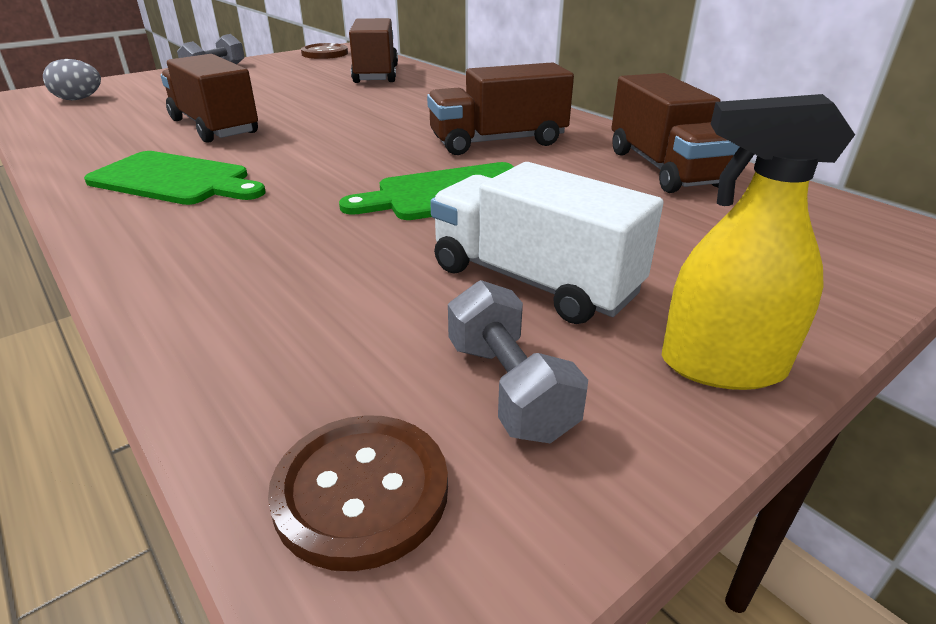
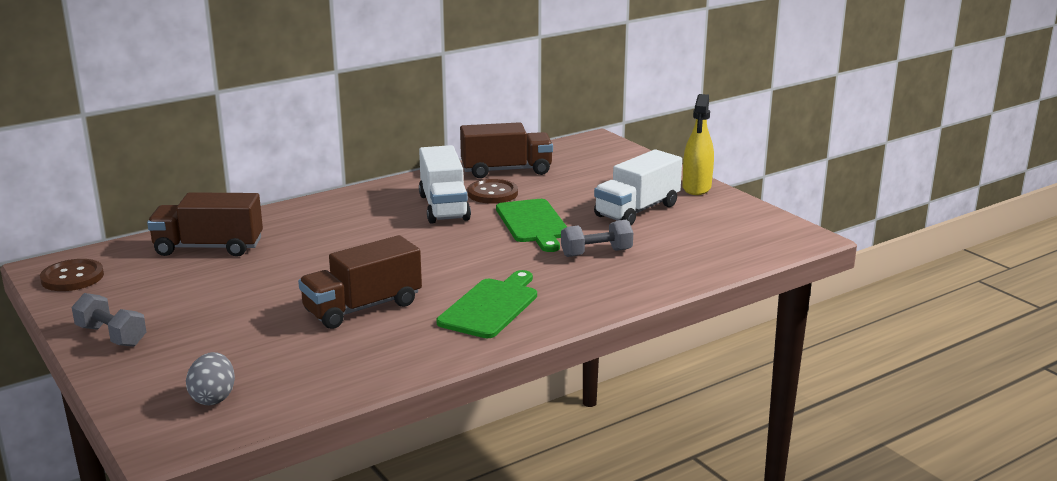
camera: 85 degrees left, 10 degrees down
(361, 491) = (766, 241): brown button -> brown button (492, 193)
(498, 142) = (444, 207): brown truck -> white truck
(509, 388) = (713, 219): grey dumbbell -> grey dumbbell (596, 253)

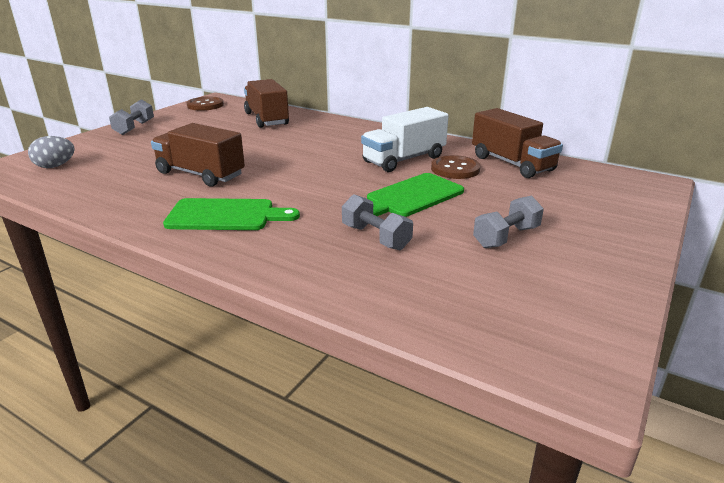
camera: 65 degrees right, 5 degrees up
(637, 210) = (506, 237): white truck -> grey dumbbell
(696, 187) = (623, 259): yellow spray bottle -> none

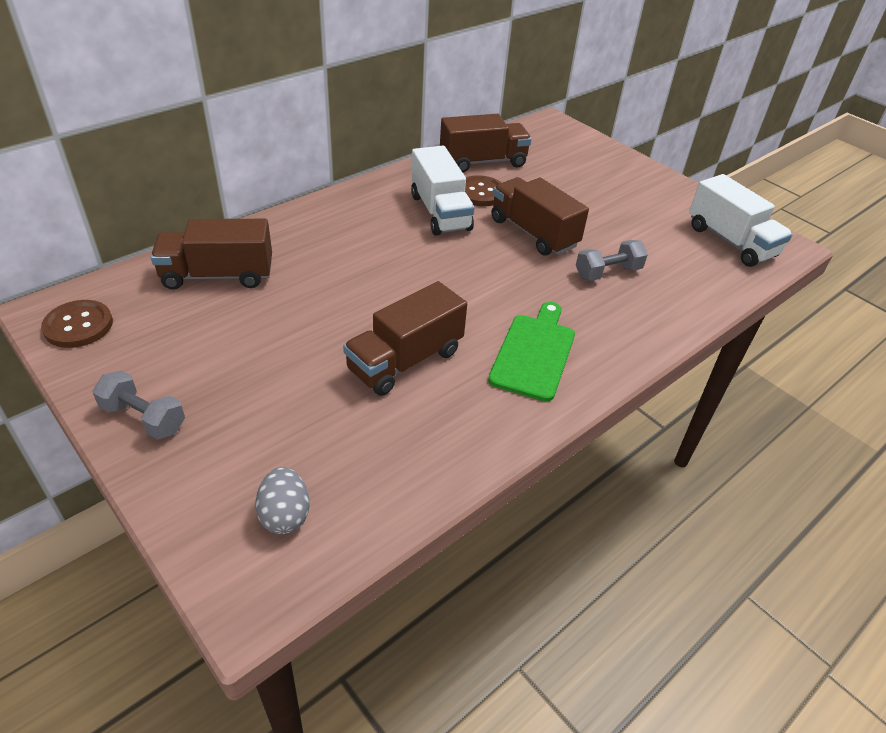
camera: 75 degrees left, 15 degrees up
(412, 196) = (533, 233): green cutting board -> brown truck
(506, 237) = (623, 214): grey dumbbell -> none
(532, 318) = (730, 241): none -> white truck

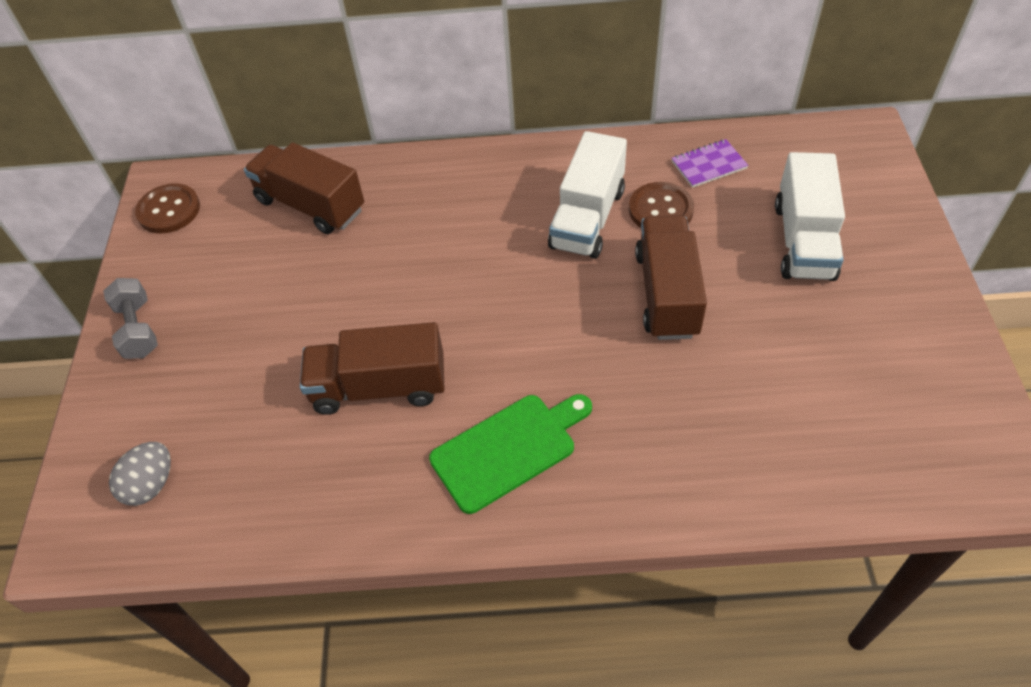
camera: 45 degrees right, 10 degrees up
(483, 162) = (708, 165): brown truck -> purple notebook
(607, 272) = (701, 391): grey dumbbell -> none
(730, 241) = (927, 429): white truck -> white truck (803, 241)

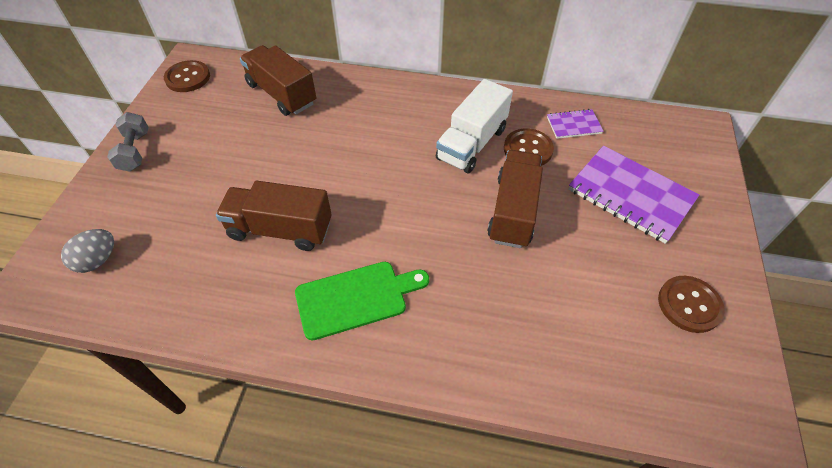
camera: 10 degrees right, 0 degrees up
(803, 241) = (630, 195): white truck -> purple notebook
(907, 359) = (689, 305): none -> brown button

